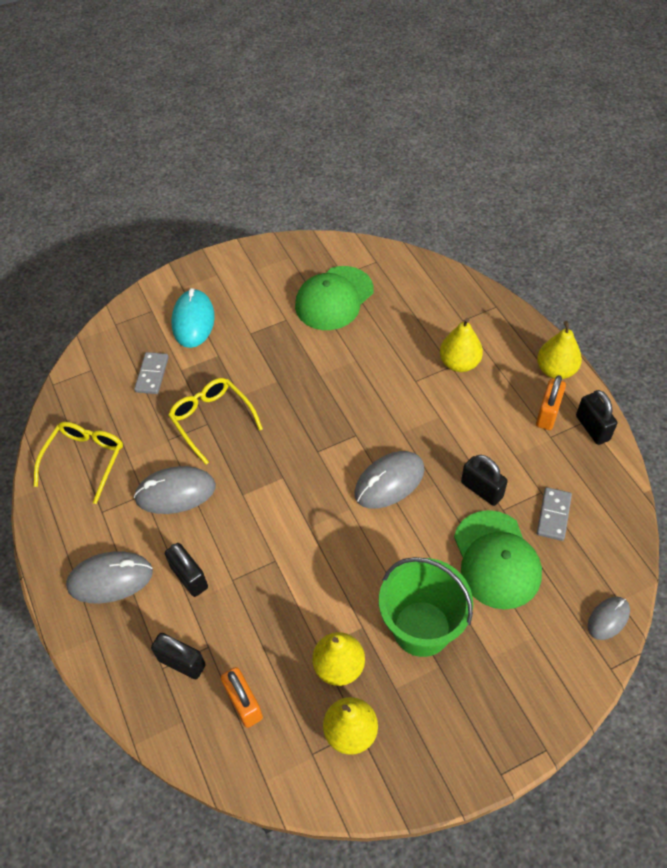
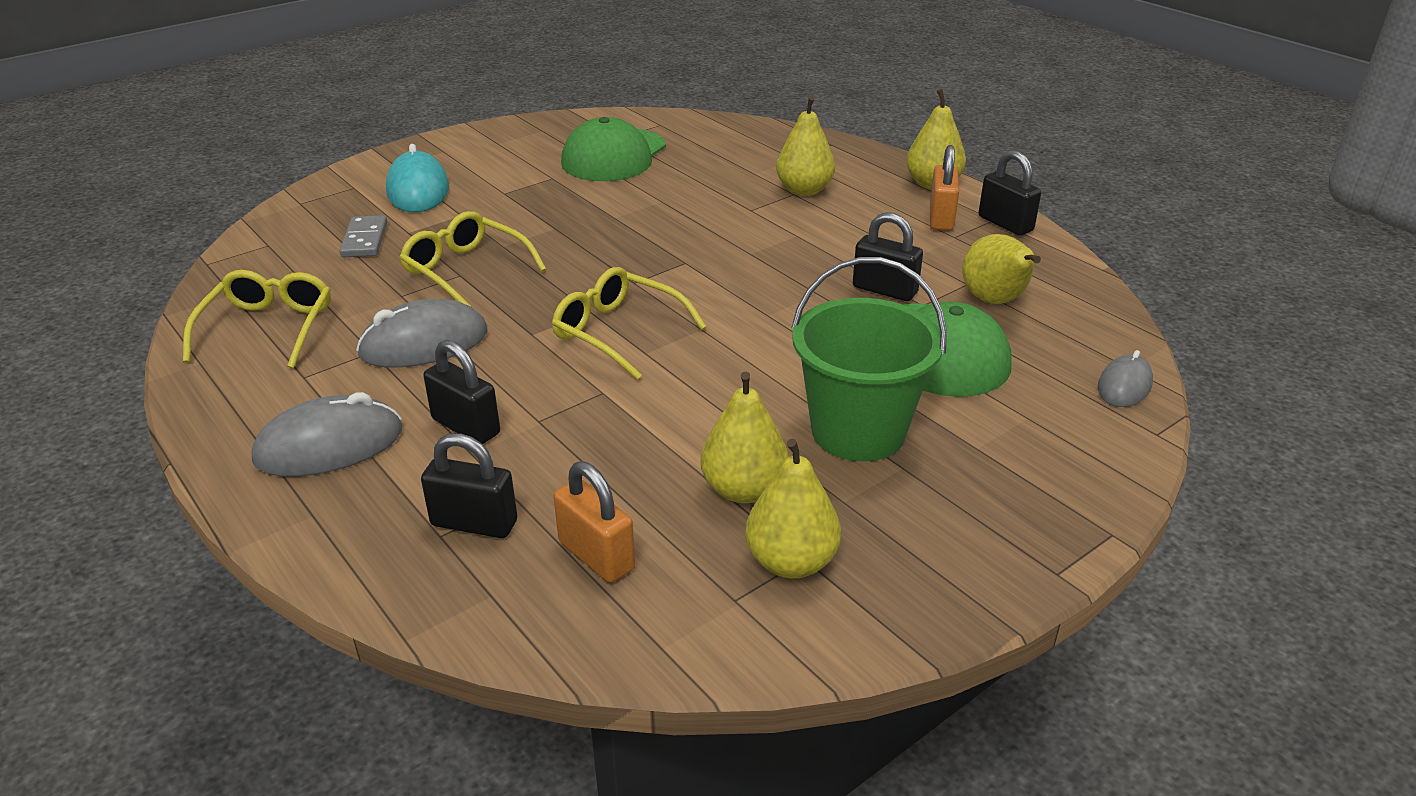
camera: 15 degrees left, 20 degrees down
(296, 503) = (619, 333): none -> yellow glasses
(389, 482) = (750, 298): grey mouse -> none
(553, 515) = (995, 301): grey domino -> yellow pear

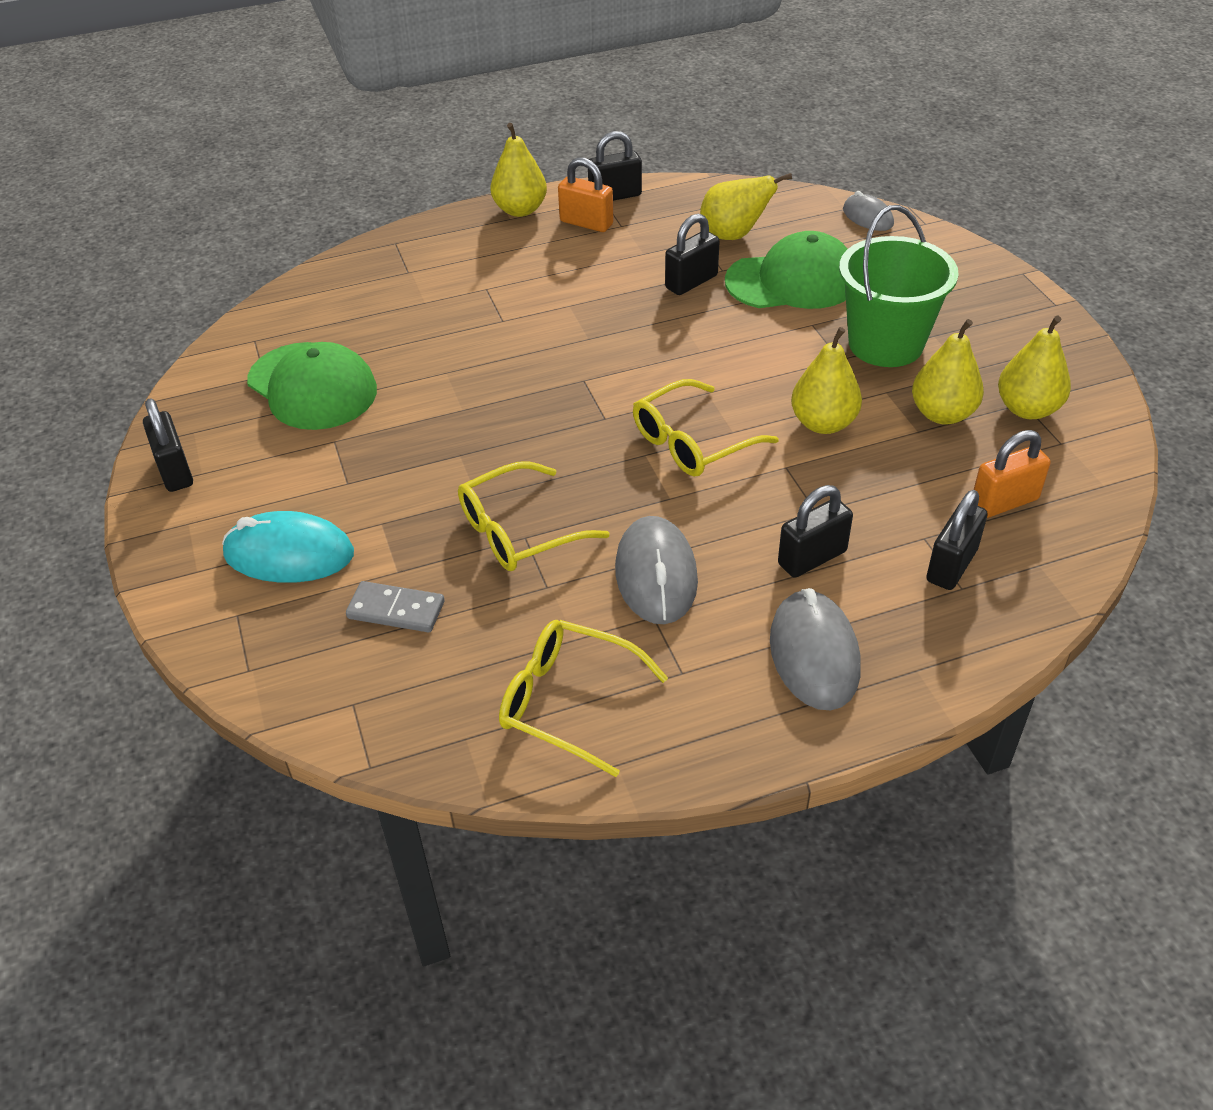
camera: 70 degrees left, 10 degrees up
(496, 134) = (175, 471): none -> black padlock
(804, 190) = (484, 281): yellow pear -> yellow pear (823, 423)

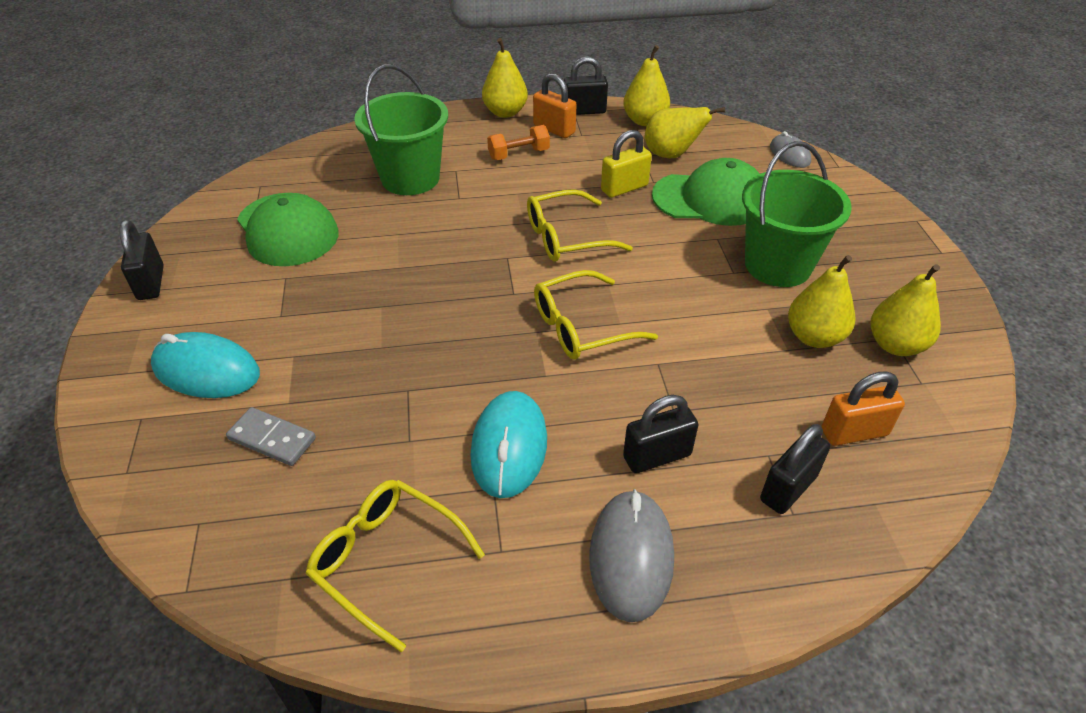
camera: 10 degrees right, 0 degrees up
(435, 305) = (410, 178): none -> green bucket
(520, 530) = (405, 383): yellow glasses -> yellow glasses (567, 237)
(555, 259) = (519, 154): none -> orange dumbbell
(656, 575) = (509, 447): grey mouse -> turquoise mouse
(691, 282) = (624, 188): black padlock -> yellow padlock
(823, 423) = (702, 328): yellow pear -> yellow pear (644, 121)

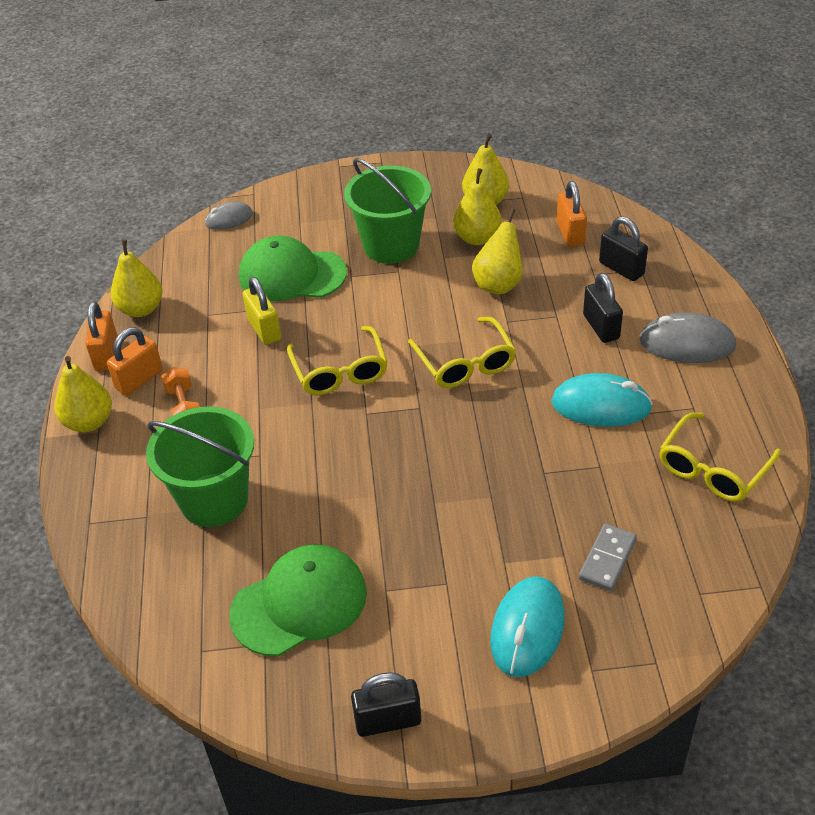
camera: 85 degrees left, 0 degrees up
(584, 111) = (106, 355): black padlock -> orange padlock
(671, 155) = (212, 294): yellow pear -> yellow pear (498, 284)
(710, 199) = (292, 275): green cap -> green cap turned 90 degrees counterclockwise

